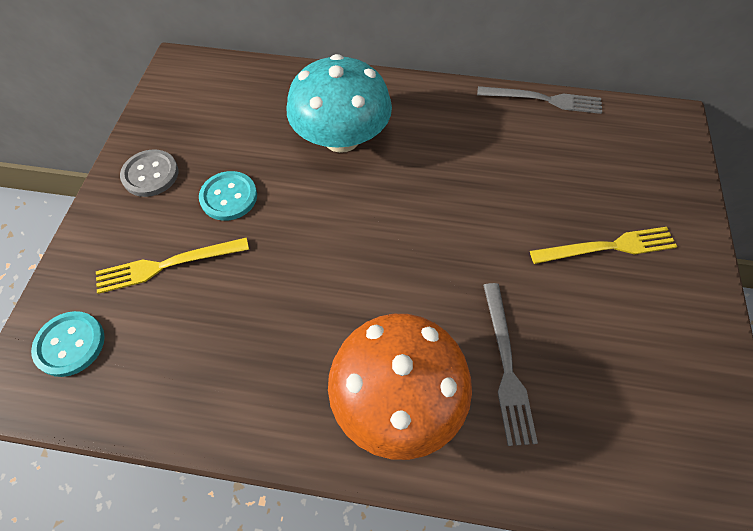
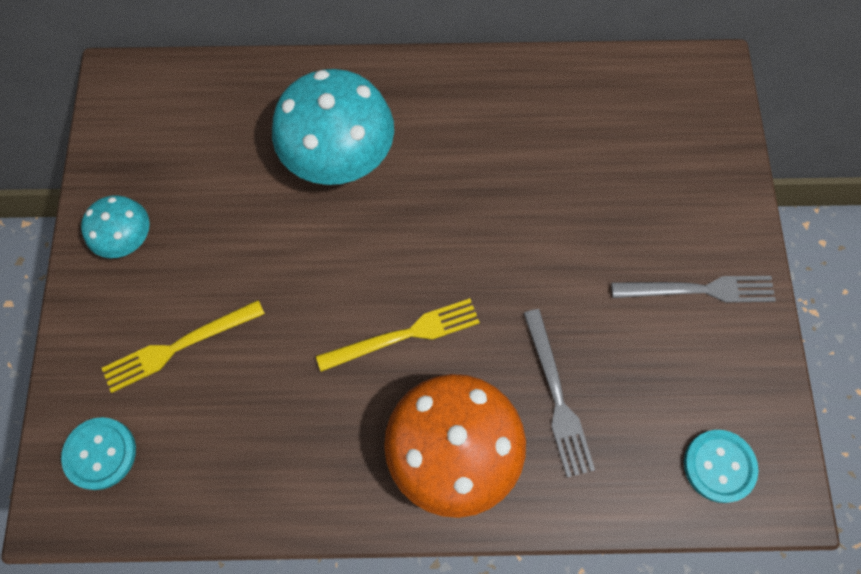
camera: 10 degrees left, 10 degrees up
(150, 174) = (127, 238): grey button -> turquoise mushroom
(229, 197) = (225, 252): turquoise button -> turquoise button (719, 466)
(543, 100) = (565, 65): grey fork -> grey fork (699, 290)
(608, 247) = (649, 246): yellow fork -> yellow fork (404, 335)

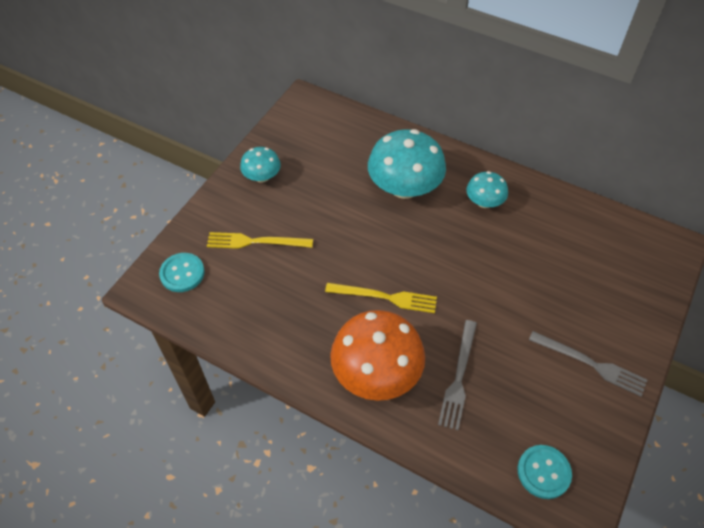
camera: 30 degrees right, 15 degrees down
(455, 124) = (484, 202): none -> turquoise mushroom

